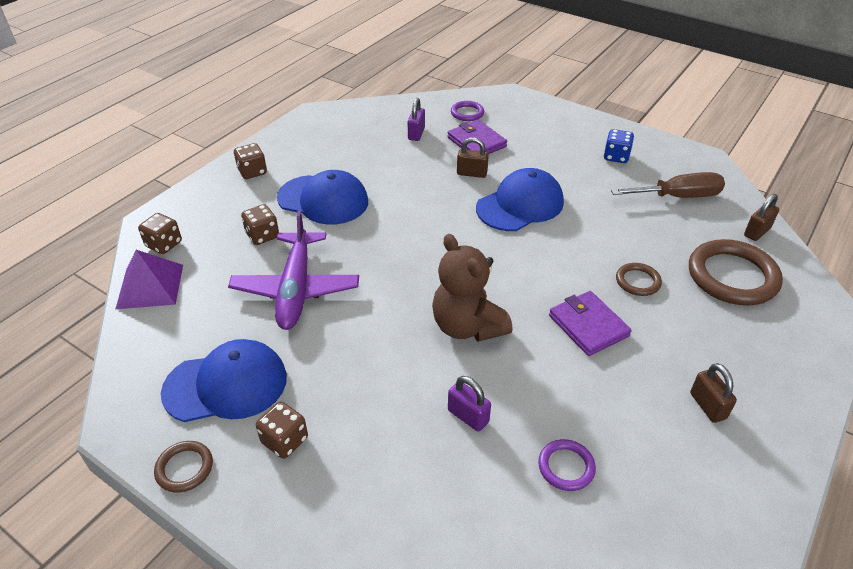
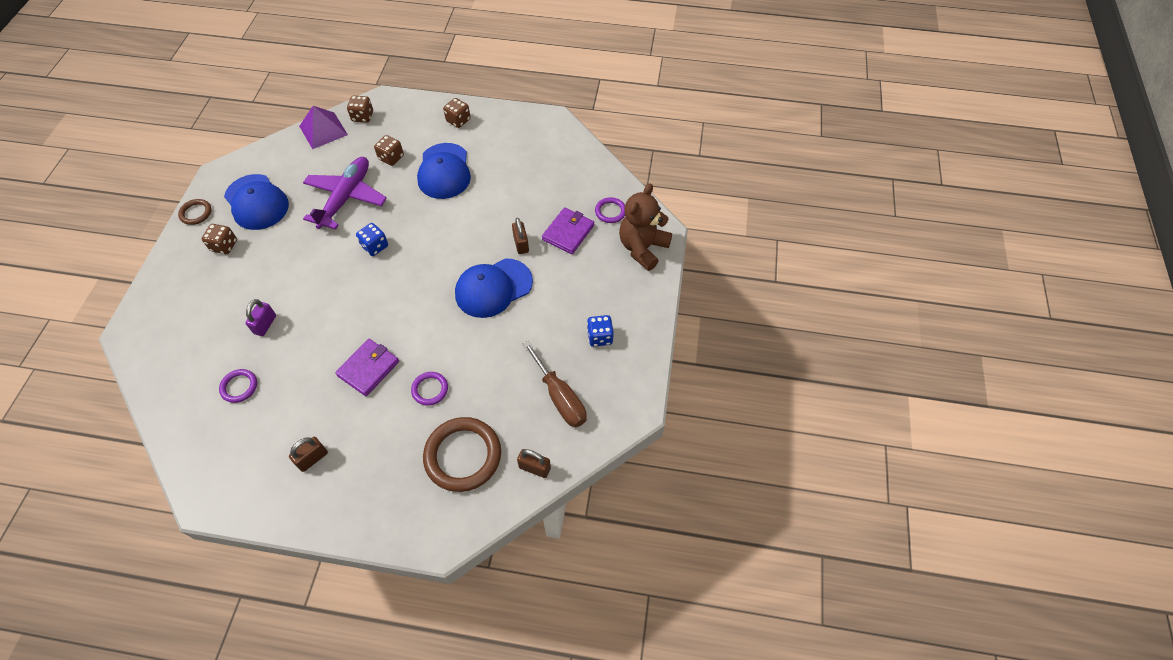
camera: 65 degrees right, 15 degrees up
(296, 289) = (346, 197): purple plane -> purple plane turned 135 degrees clockwise
(399, 280) = (375, 246): none -> blue dice
(416, 134) = (559, 190): purple padlock -> none
(467, 326) = (343, 299): brown teddy bear -> brown teddy bear (642, 248)
(520, 205) = (493, 288): blue cap -> blue cap turned 120 degrees clockwise
(637, 281) = (430, 389): brown ring -> purple ring

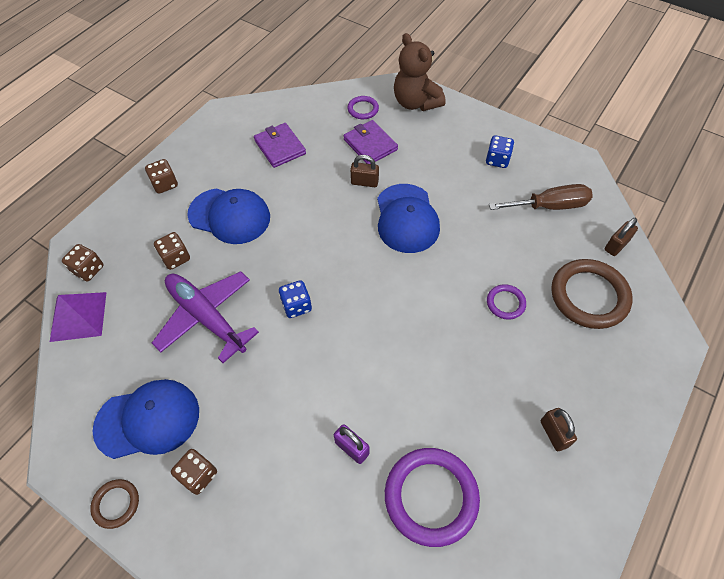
camera: 65 degrees left, 0 degrees up
(239, 387) = (431, 497): purple ring -> purple ring, size x2.01
(368, 368) = (459, 352): purple wallet -> purple wallet (280, 147)

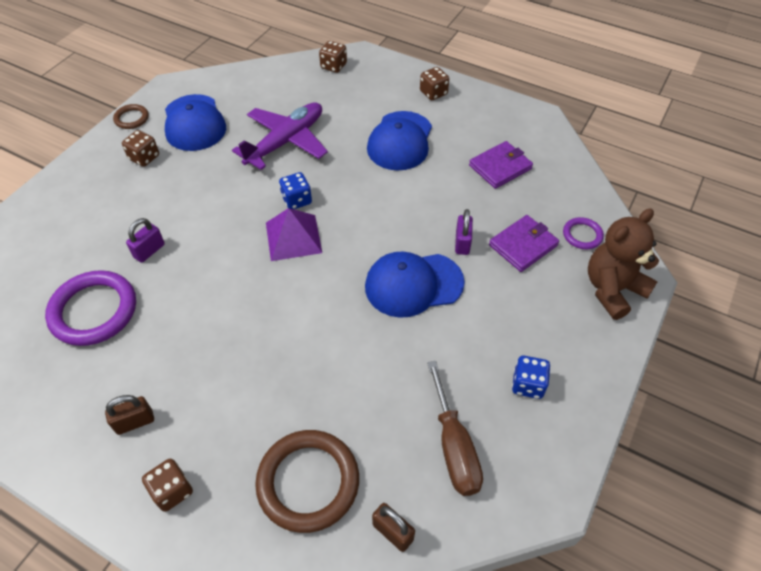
camera: 85 degrees right, 5 degrees down
(78, 316) = (288, 70): purple pyramid -> purple pyramid (293, 237)
(176, 258) = (348, 113): brown dice -> brown dice (172, 491)
(364, 182) = (462, 243): brown padlock -> purple padlock
(505, 303) = (298, 383): purple ring -> none

